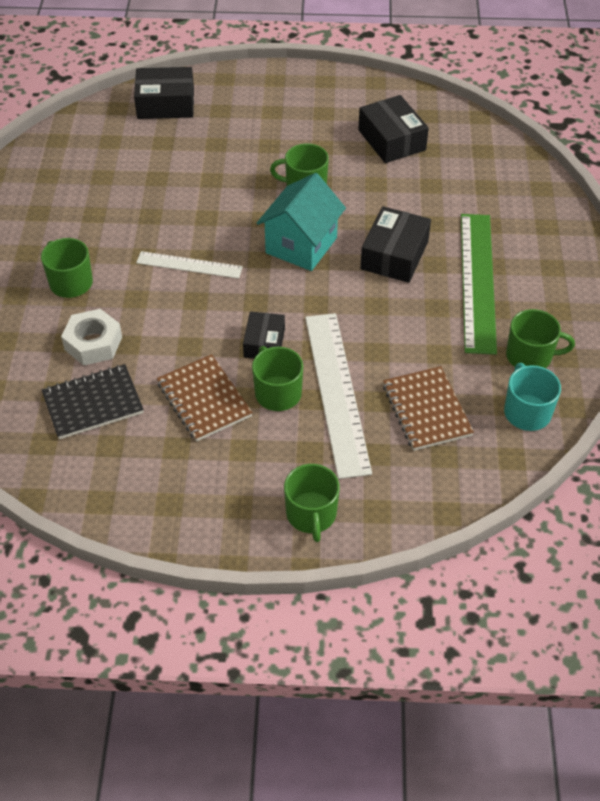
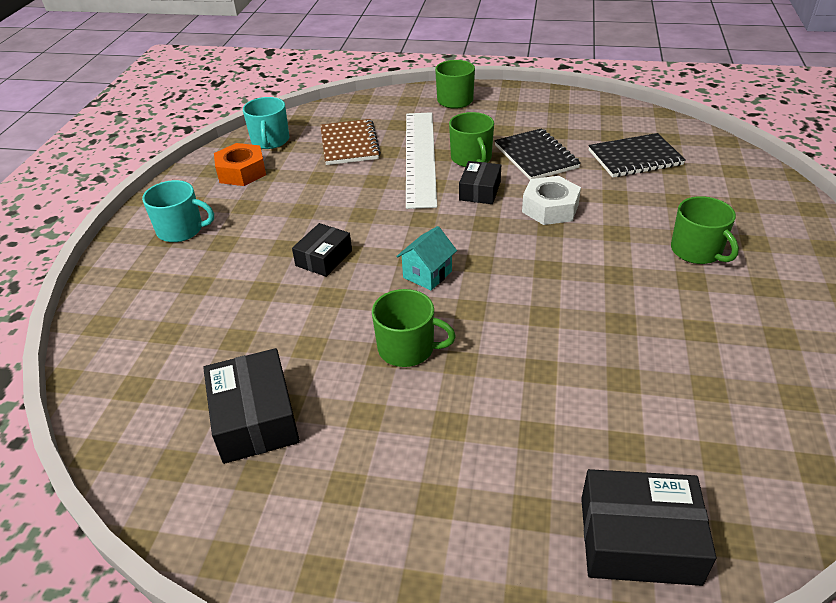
camera: 170 degrees left, 10 degrees down
(93, 343) = (650, 198): white nut -> white nut (550, 208)
(189, 265) = (561, 261): white ruler -> none
(204, 400) = (536, 157): brown notebook -> black notebook
(301, 245) = (427, 274): turquoise house -> turquoise house, size x0.56
(394, 255) = (324, 258): black box -> black box, size x0.64
(478, 281) = (249, 229): green ruler -> none
(530, 356) = (242, 172): green mug -> orange nut
(542, 276) = (181, 230): none -> turquoise mug

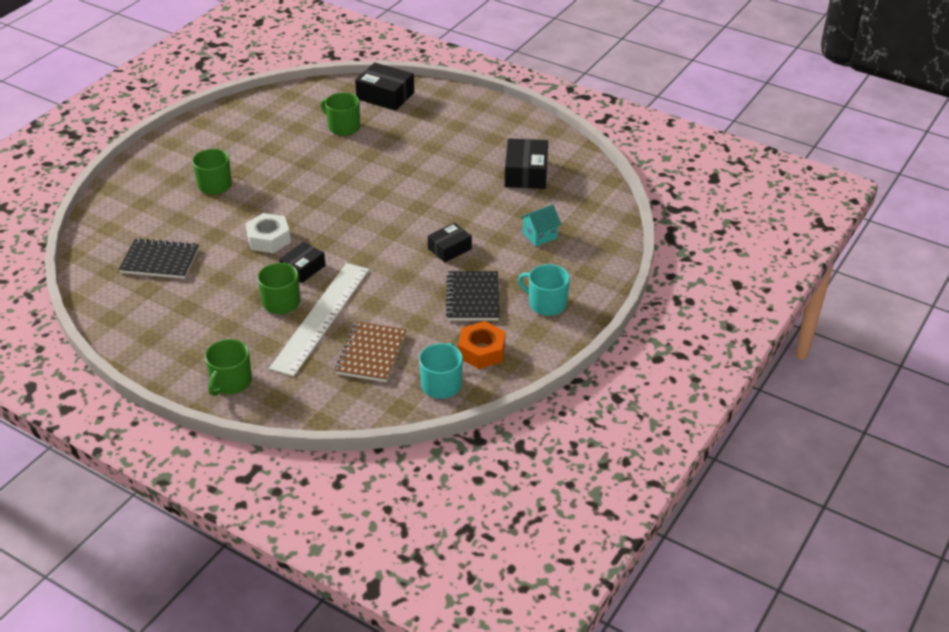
camera: 160 degrees left, 0 degrees up
(407, 348) = (430, 182): green mug -> green mug (343, 127)
(427, 274) = (389, 218): turquoise house -> turquoise house (540, 236)
(536, 157) = (230, 287): black notebook -> black notebook (472, 298)

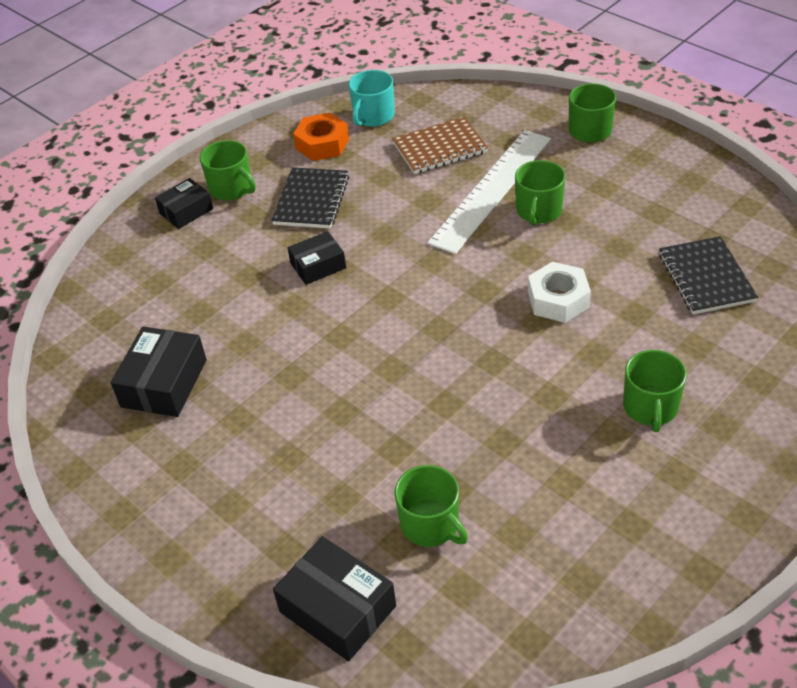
camera: 165 degrees left, 5 degrees up
(160, 261) = (705, 278): black notebook -> black notebook turned 60 degrees clockwise
(303, 268) = (511, 252): black box -> black box (186, 211)
(371, 354) = (440, 148): brown notebook -> brown notebook turned 45 degrees clockwise
(540, 236) = (196, 275): turquoise house -> none
(546, 304) = (232, 188): turquoise mug -> green mug

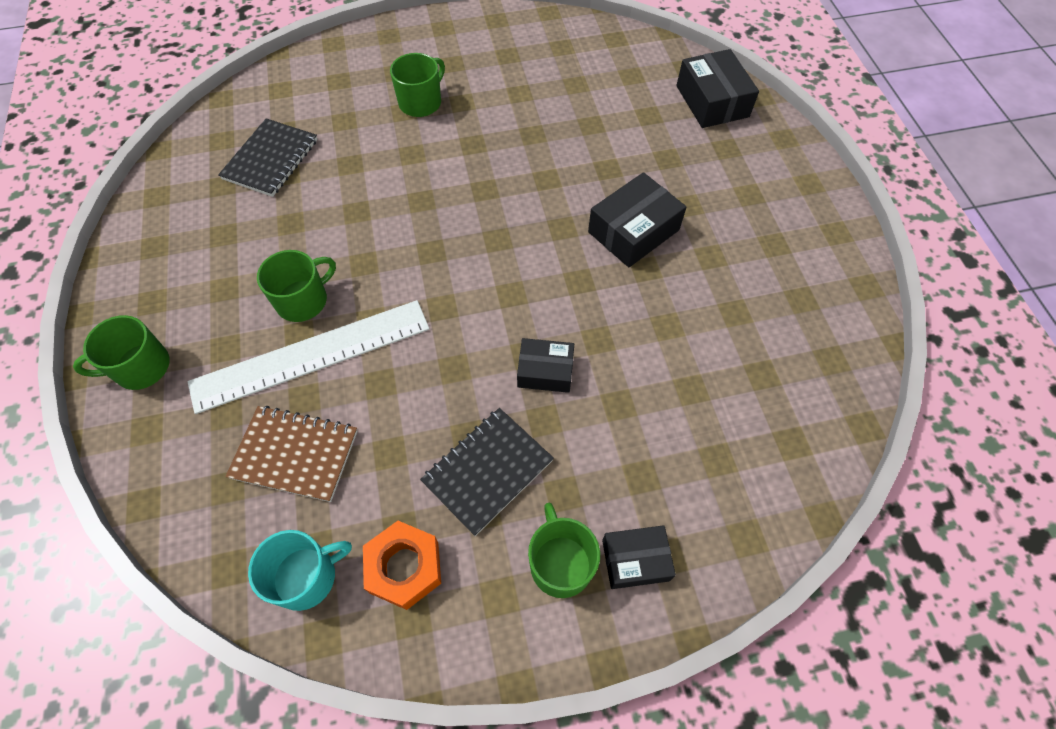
camera: 150 degrees left, 15 degrees up
(164, 383) = (759, 327): black box -> black box (633, 231)
(431, 524) = (622, 113): green mug -> none
(558, 299) = (387, 207): white nut -> none

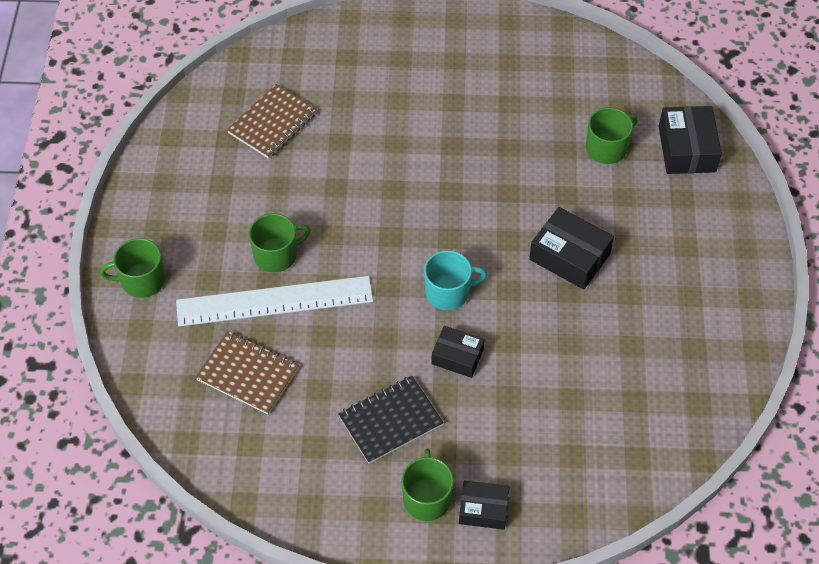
camera: 15 degrees right, 5 degrees down
(271, 160) = (272, 123): black notebook -> brown notebook
(306, 576) = (240, 461): turquoise mug -> turquoise mug (448, 292)
(404, 567) = (312, 472): orange nut -> none
(421, 102) = (416, 94): green mug -> green mug (607, 148)
(633, 231) = (569, 257): black box -> black box turned 60 degrees clockwise

